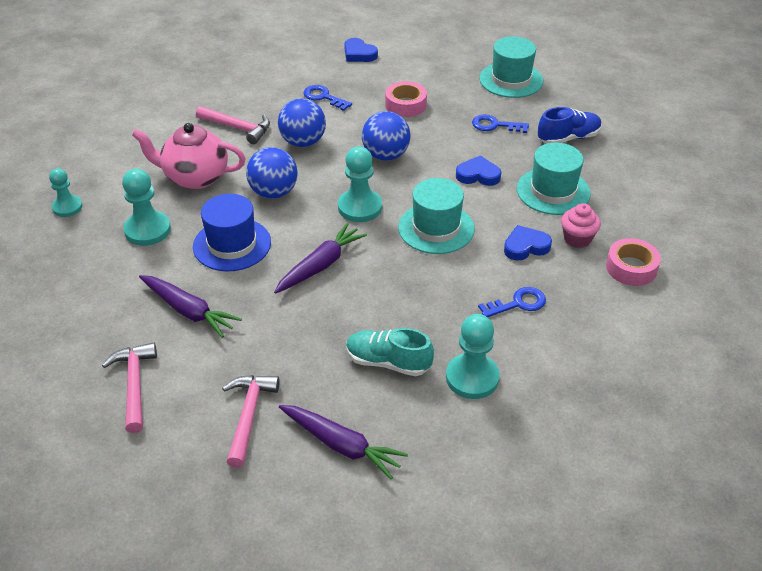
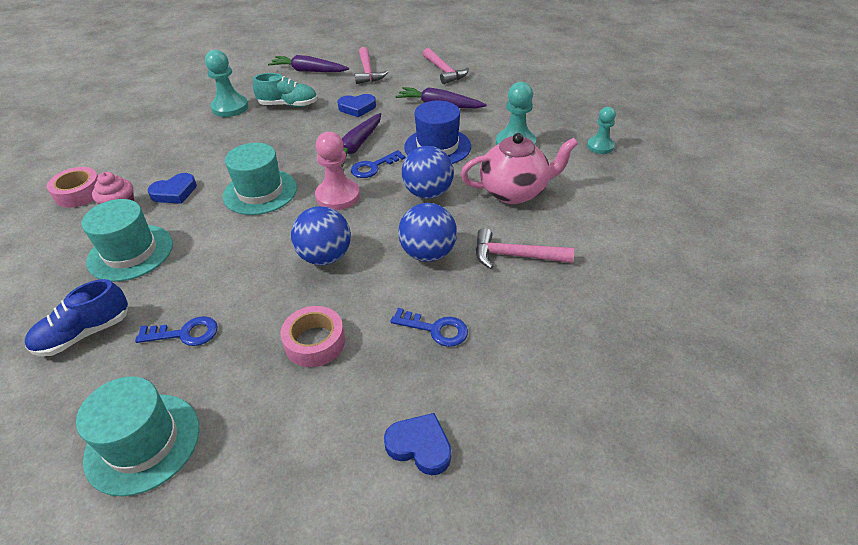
camera: 165 degrees right, 0 degrees up
(360, 207) = (338, 196): turquoise pawn -> pink pawn
(478, 175) = (215, 254): blue heart -> blue heart (357, 108)
(517, 303) = (190, 151): blue key -> blue key (373, 167)

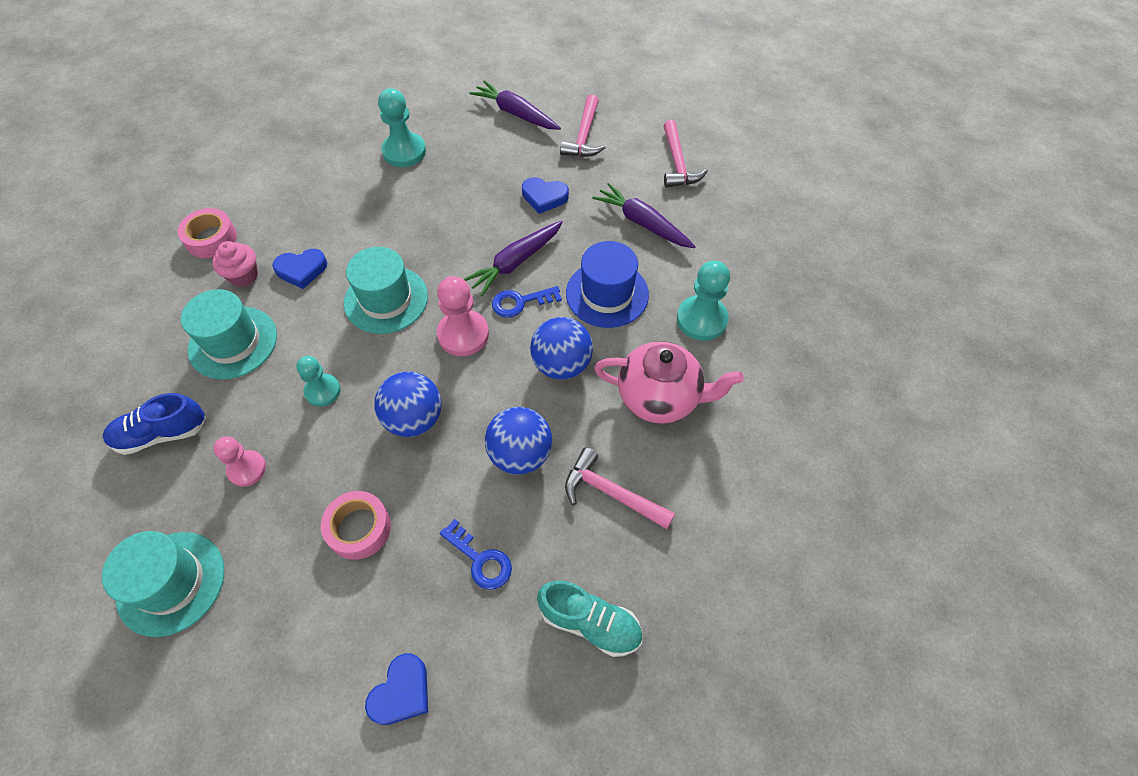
camera: 20 degrees right, 15 degrees up
(185, 333) = (247, 469): blue key -> pink pawn
(288, 105) = (469, 167): turquoise shoe -> turquoise shoe (590, 623)
(420, 446) = (401, 692): blue heart -> blue heart turned 75 degrees clockwise
(600, 146) = (803, 359): turquoise pawn -> turquoise pawn (322, 391)

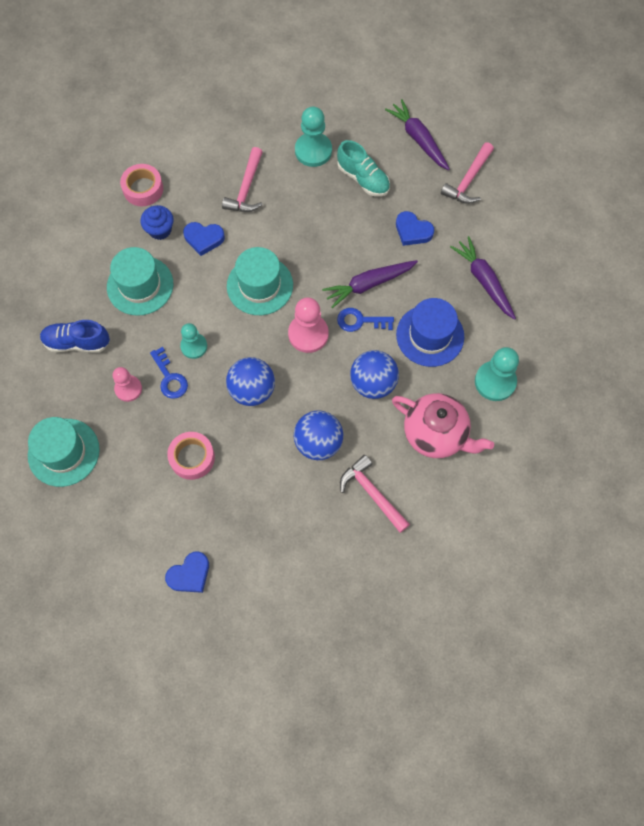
camera: 20 degrees right, 10 degrees up
(243, 275) = (160, 230): pink cupcake -> blue cupcake
(480, 559) = (266, 508): blue key -> blue key (169, 377)
(590, 623) = (324, 575): turquoise shoe -> turquoise shoe (363, 179)
(678, 163) = (537, 232): pink hammer -> pink hammer (246, 189)

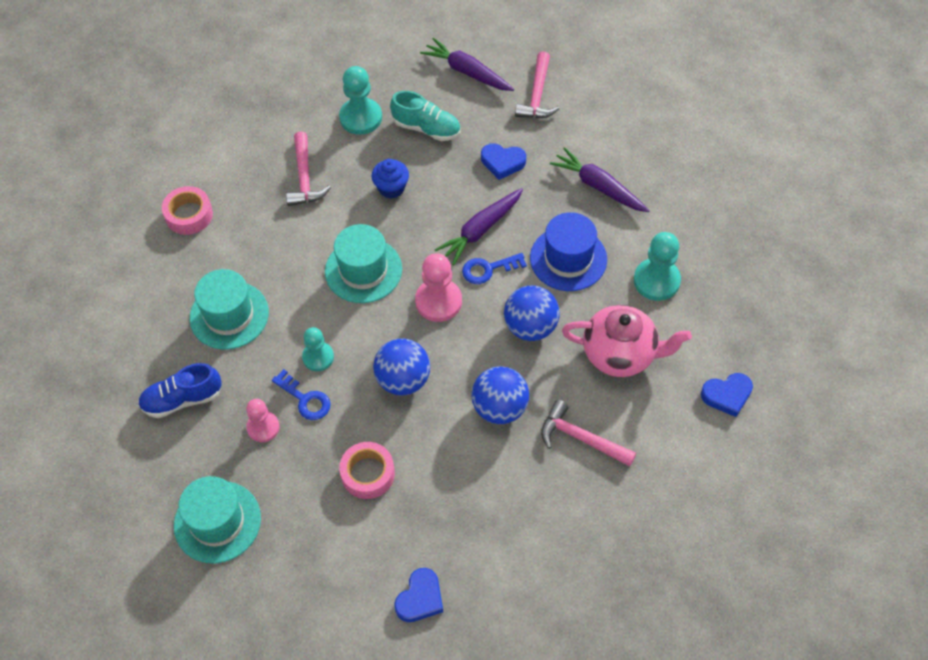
camera: 20 degrees left, 10 degrees down
(160, 230) = (226, 251): blue cupcake -> blue cupcake (391, 188)
(204, 239) = (280, 244): blue heart -> blue heart (727, 395)

